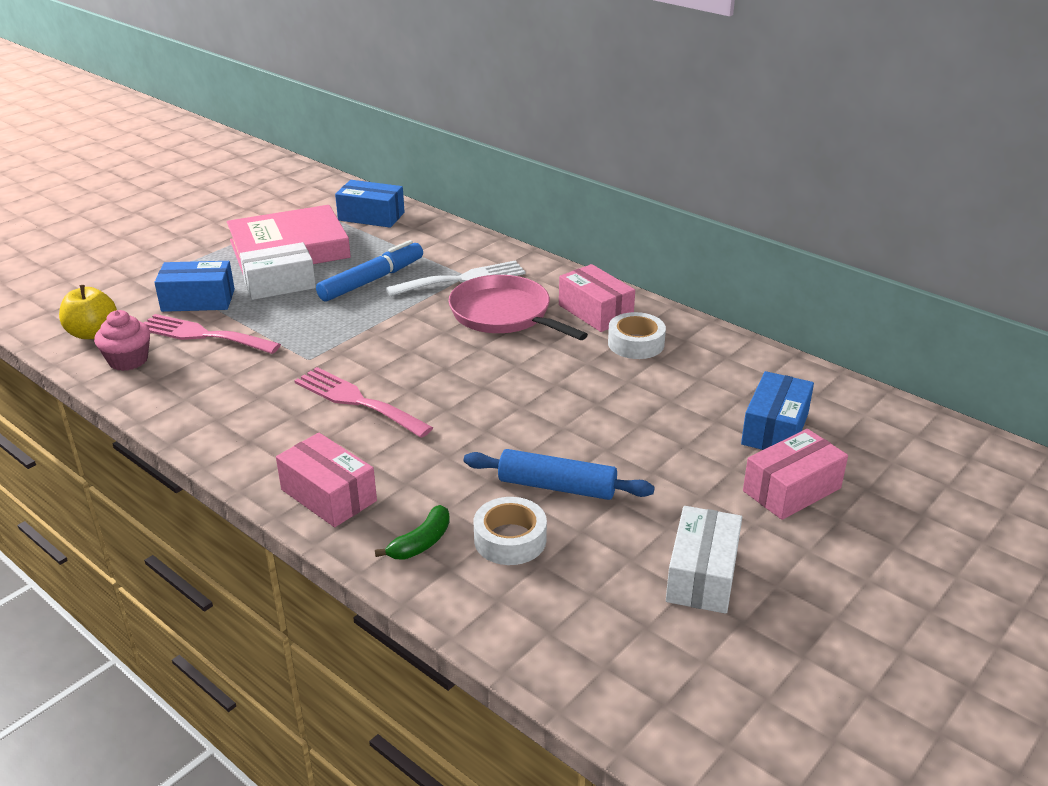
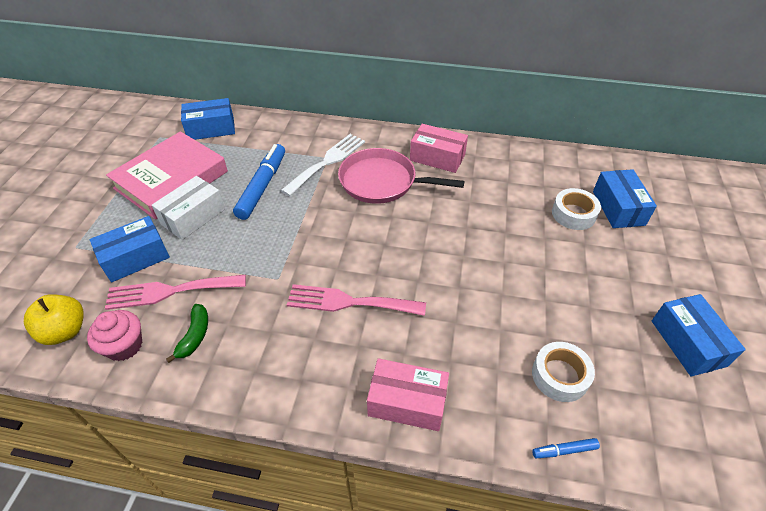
camera: 30 degrees left, 15 degrees up
(421, 543) = (508, 411): green banana -> green banana (195, 336)
(442, 594) = (564, 450): none -> blue marker
(557, 486) = (545, 314): blue rolling pin -> none
(636, 343) = (484, 174): white tape -> white tape (573, 214)
(702, 575) = (688, 343): white box -> blue box
(792, 490) = (668, 250): pink box -> none

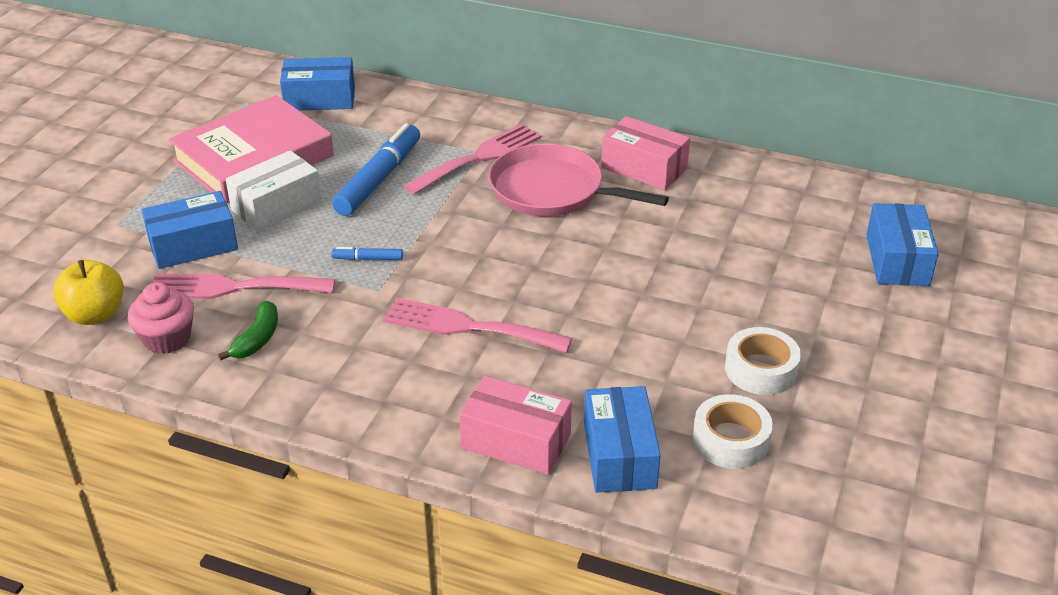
camera: 10 degrees right, 10 degrees down
(327, 162) = (479, 158): white fork -> pink fork
(564, 450) = (706, 515): blue marker -> blue marker (367, 259)
(573, 214) = (825, 260): white tape -> white tape (761, 369)
(688, 343) = (928, 428): blue box -> blue box (619, 455)

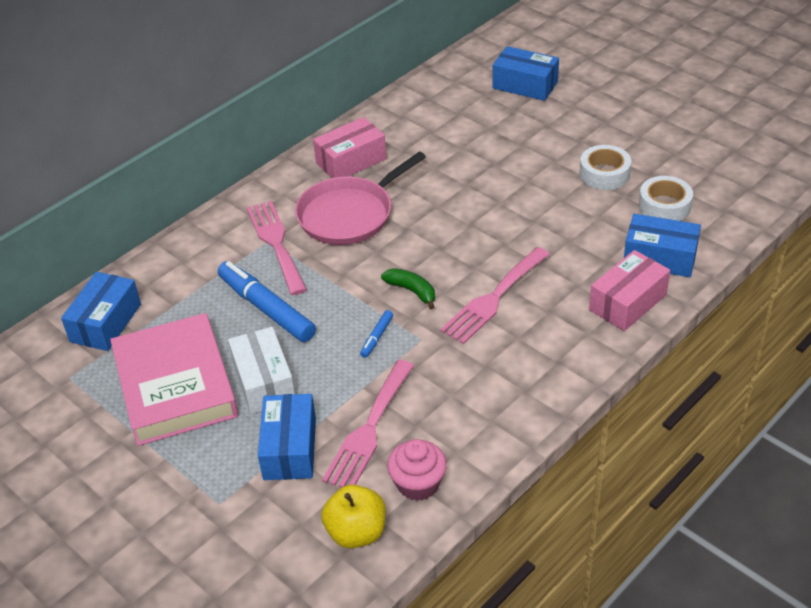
camera: 65 degrees left, 5 degrees up
(257, 339) = (448, 424): green banana -> green banana (412, 291)

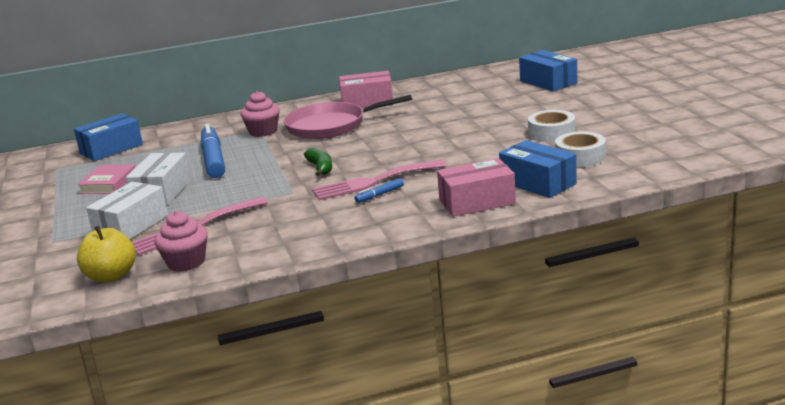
camera: 30 degrees right, 20 degrees down
(175, 385) = (108, 183): pink book -> pink book, size x0.48
(276, 243) = (263, 131): pink fork -> pink cupcake
(290, 448) = (131, 226): blue box -> white box
(377, 337) = (264, 185): blue marker -> blue marker (379, 195)

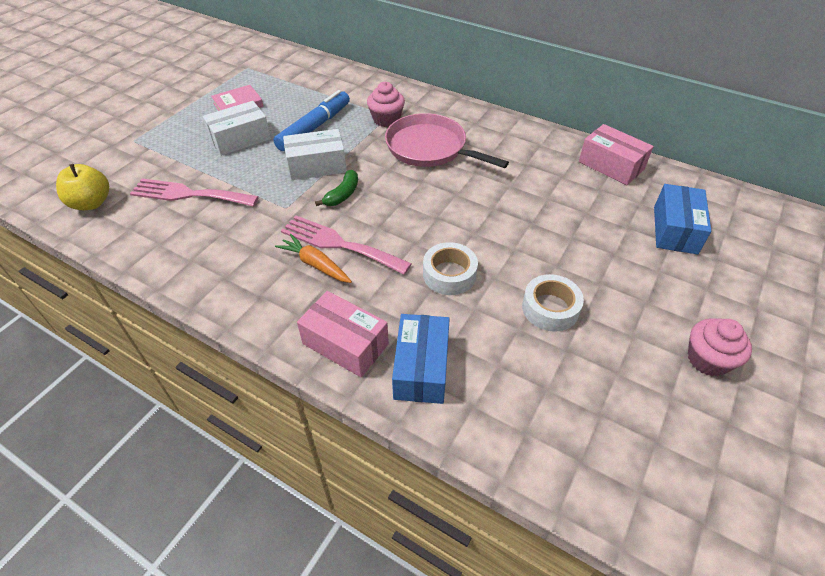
camera: 45 degrees right, 25 degrees up
(111, 149) = (295, 69): blue box -> none
(131, 226) = (175, 161): white box -> white box (316, 166)
(186, 262) = (130, 227): pink cupcake -> pink cupcake (707, 359)
(367, 102) = (499, 138): pink box -> pink box (611, 165)
(379, 195) = (315, 264): blue marker -> orange carrot
(580, 156) = (513, 368): white tape -> white tape (449, 274)

